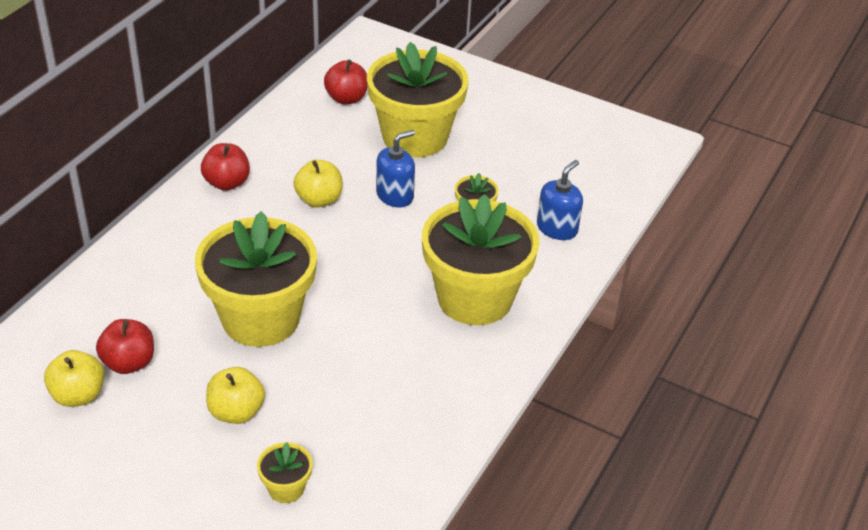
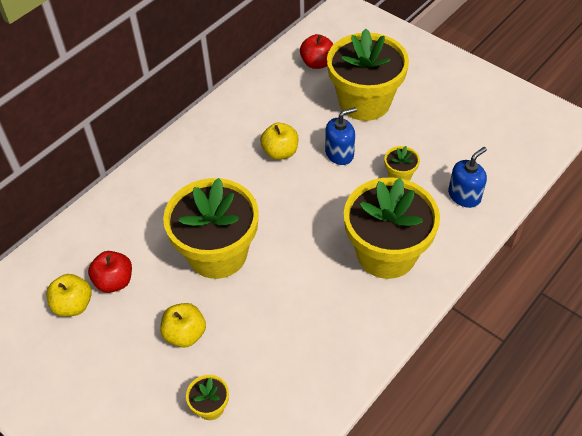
camera: 15 degrees right, 10 degrees up
(227, 183) = (213, 131): red apple -> none

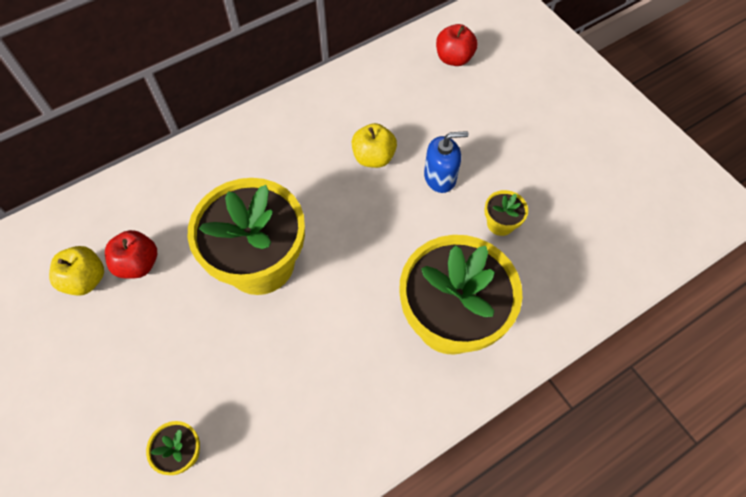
camera: 15 degrees right, 10 degrees up
(185, 334) = (189, 352): yellow apple -> none
(364, 102) = (491, 120): yellow flower pot -> none
(464, 196) = (569, 271): blue soap dispenser -> none

